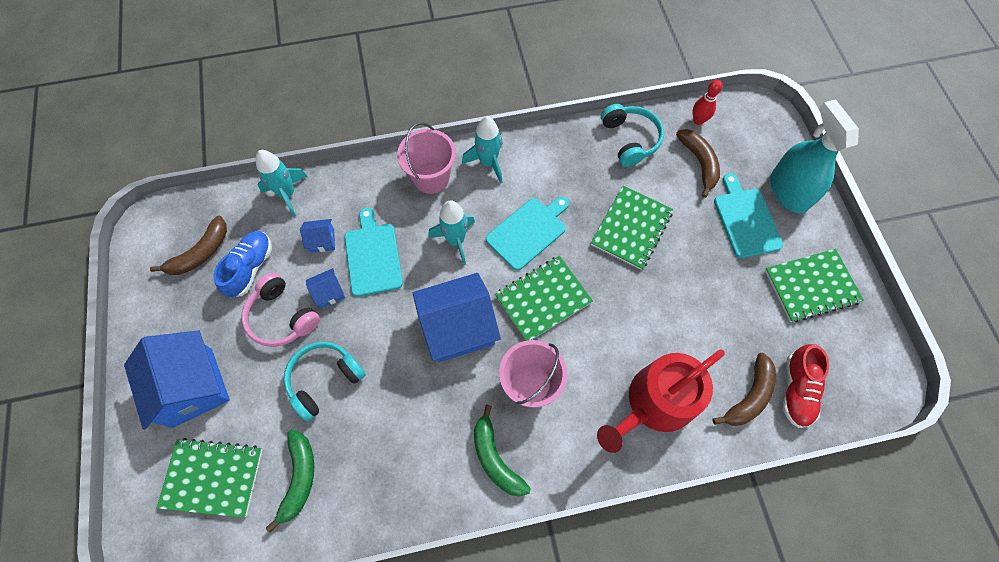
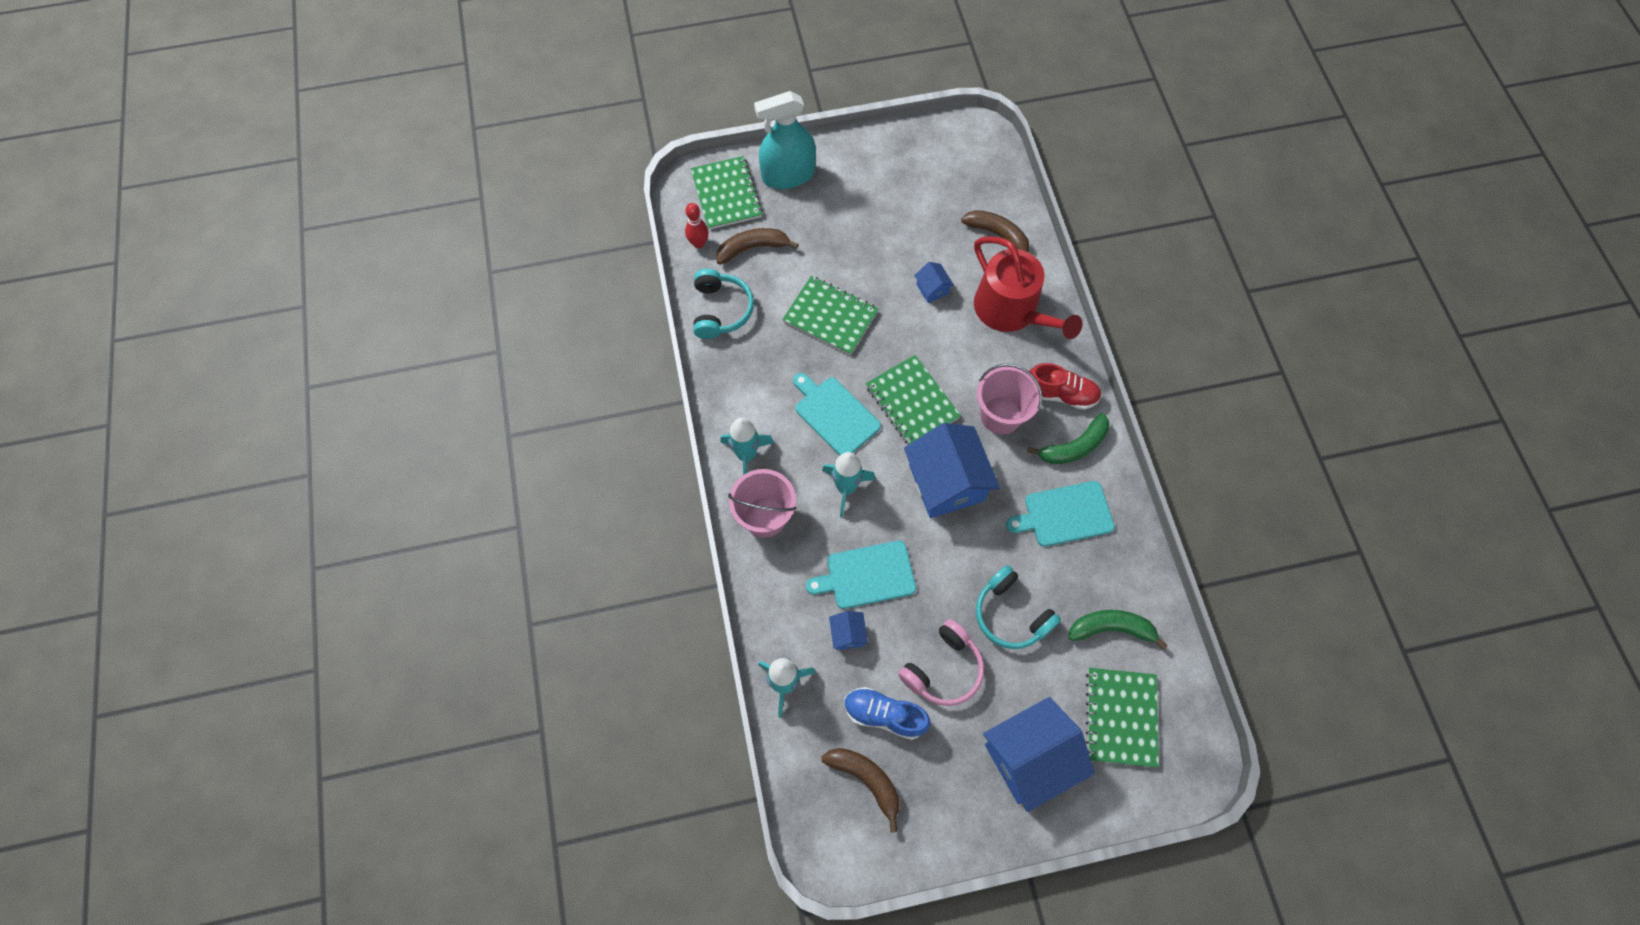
camera: 90 degrees left, 0 degrees up
(329, 293) = (912, 619): blue house -> blue house (932, 289)
(630, 139) = (720, 310): turquoise headphones -> turquoise headphones turned 105 degrees clockwise
(746, 219) = (820, 215): turquoise cutting board -> turquoise cutting board (1064, 514)
(796, 390) = (990, 199): red shoe -> red shoe (1060, 394)
(811, 286) = (890, 173): green notebook -> green notebook (726, 194)

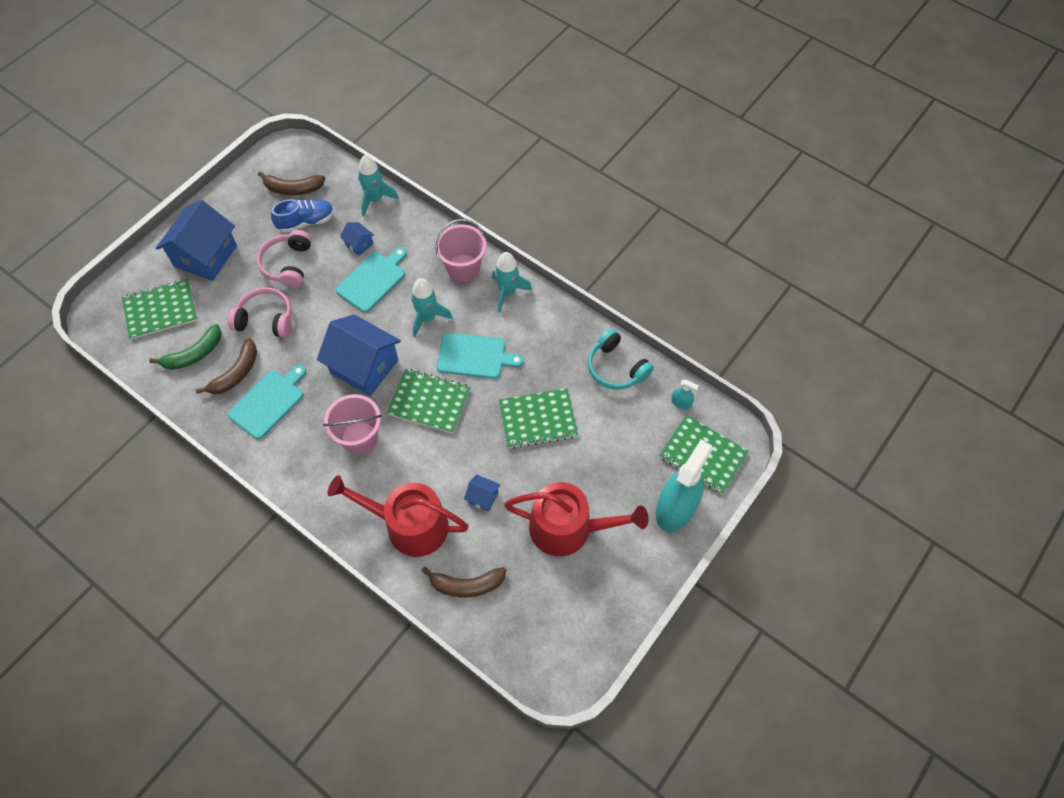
camera: 140 degrees right, 5 degrees down
(698, 243) = (681, 402): red bowling pin -> turquoise spray bottle
(753, 248) = (640, 428): brown banana -> brown banana (236, 373)
(884, 219) = (568, 528): none -> red watering can
(1011, 614) = (265, 319): turquoise headphones -> pink headphones
(1060, 394) = (326, 485): red shoe -> none
(1073, 447) = (291, 452): green banana -> none
(1120, 717) = (160, 310): green notebook -> green notebook turned 75 degrees counterclockwise

